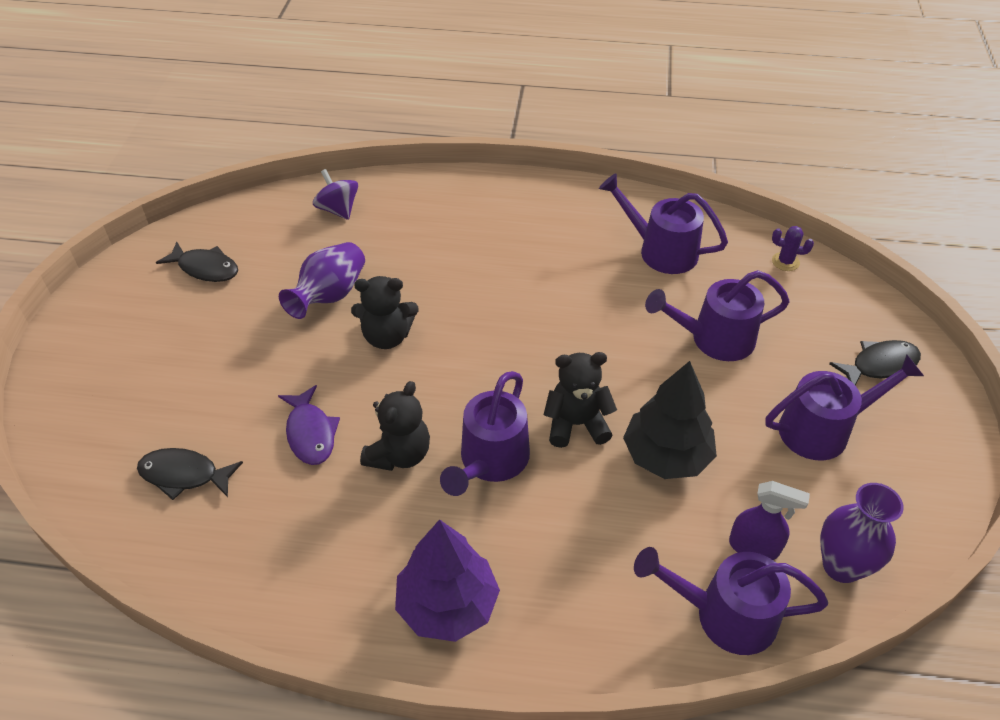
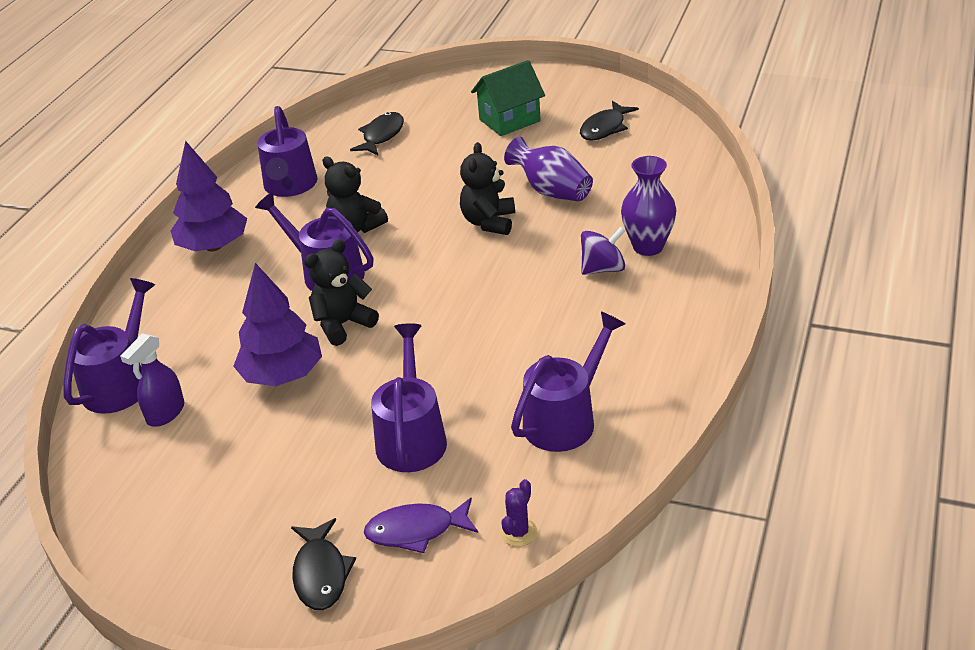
camera: 105 degrees right, 10 degrees down
(171, 349) = (509, 120): none -> green house
(310, 433) = (396, 186): purple fish -> purple fish (416, 531)
(338, 209) = (678, 194): purple spinning top -> purple spinning top (603, 269)
(576, 424) = (343, 324): black teddy bear -> black teddy bear turned 135 degrees counterclockwise
(666, 456) = (282, 375): black tree -> purple tree
(824, 429) = (259, 496): purple watering can -> purple watering can (290, 187)
(841, 566) = (116, 465): purple vase -> purple vase (648, 247)

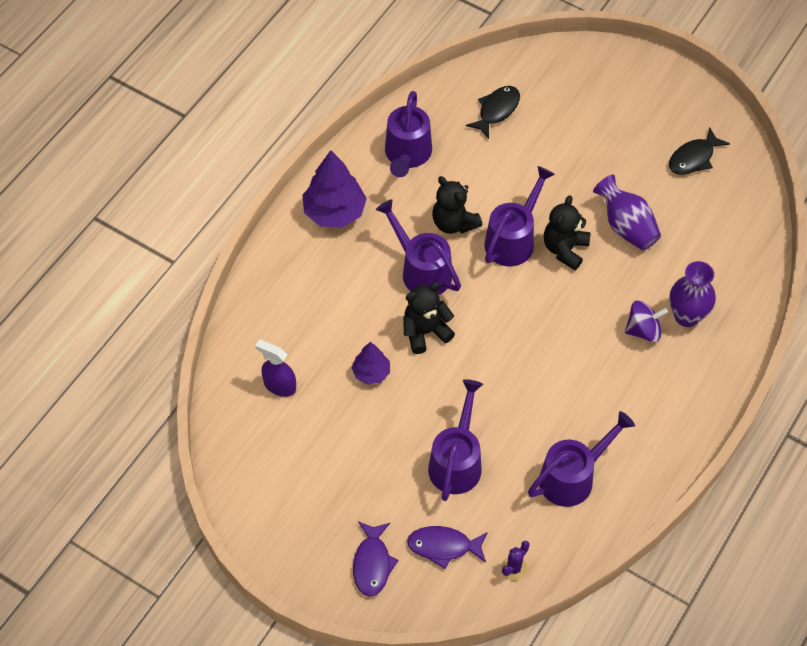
camera: 10 degrees right, 20 degrees up
(121, 382) = (248, 344): purple watering can -> purple watering can (513, 239)
(165, 413) = (279, 385): purple spray bottle -> purple spray bottle turned 75 degrees clockwise
(282, 375) = (371, 372): purple tree -> purple tree, size x0.57
(321, 574) = (372, 564): black fish -> purple fish
(509, 120) = (613, 123): green house -> none

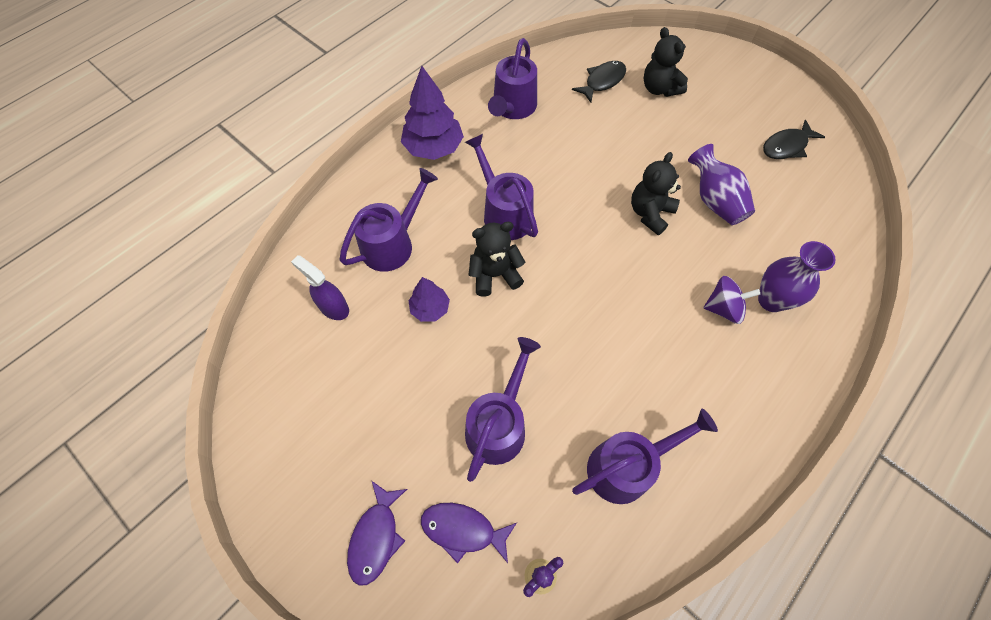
camera: 10 degrees right, 5 degrees up
(454, 223) = (544, 173): black teddy bear -> black teddy bear (659, 88)
(513, 239) = (600, 196): purple watering can -> purple watering can (393, 243)

